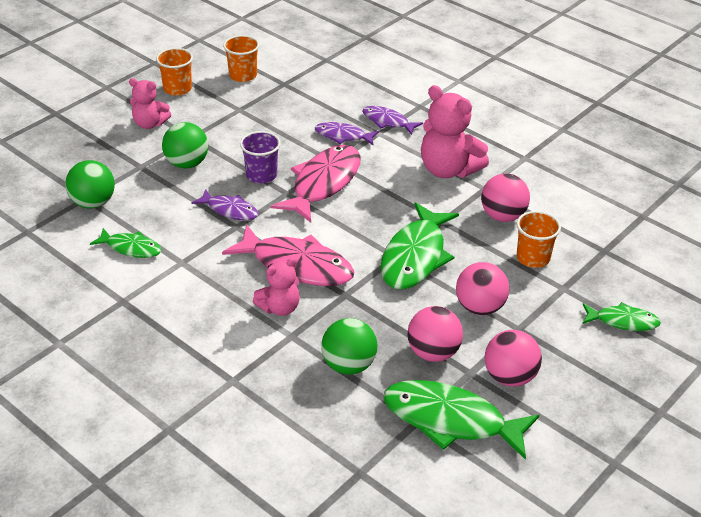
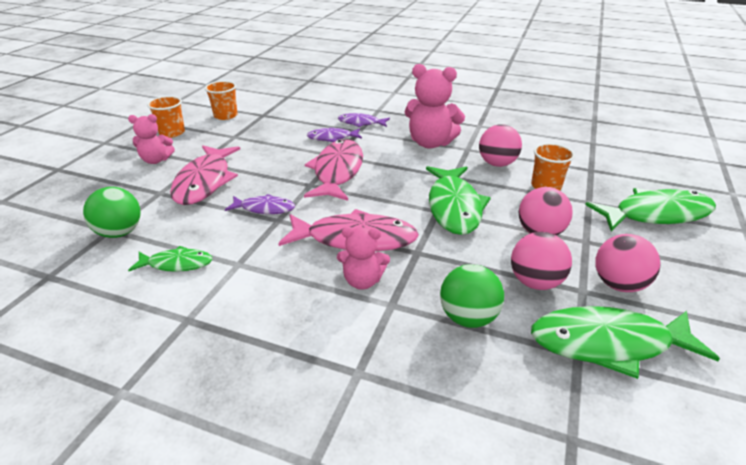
camera: 20 degrees left, 5 degrees down
(187, 163) = (205, 182): green ball -> pink fish
(261, 175) = (279, 177): purple cup -> none
(279, 308) = (362, 281): pink teddy bear -> pink teddy bear turned 60 degrees clockwise
(623, 321) = (656, 214): green fish -> green fish, size x1.82

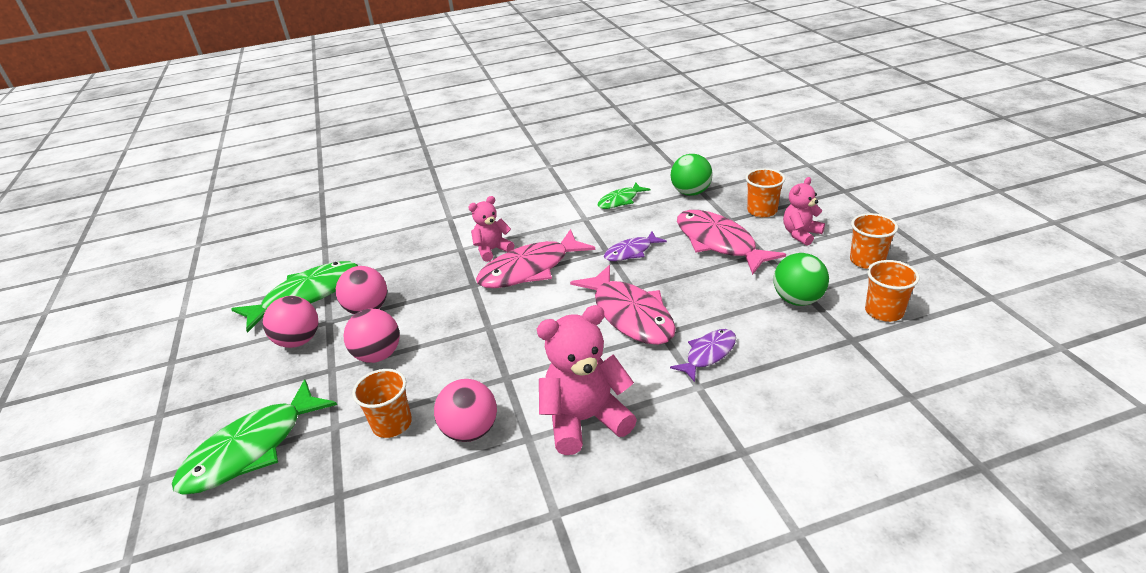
camera: 145 degrees right, 0 degrees up
(129, 186) = (762, 211): none -> orange cup
(361, 123) = (719, 403): purple fish -> none
(454, 207) = (476, 339): green fish -> none
(468, 317) = (405, 266): green ball -> green ball (797, 300)

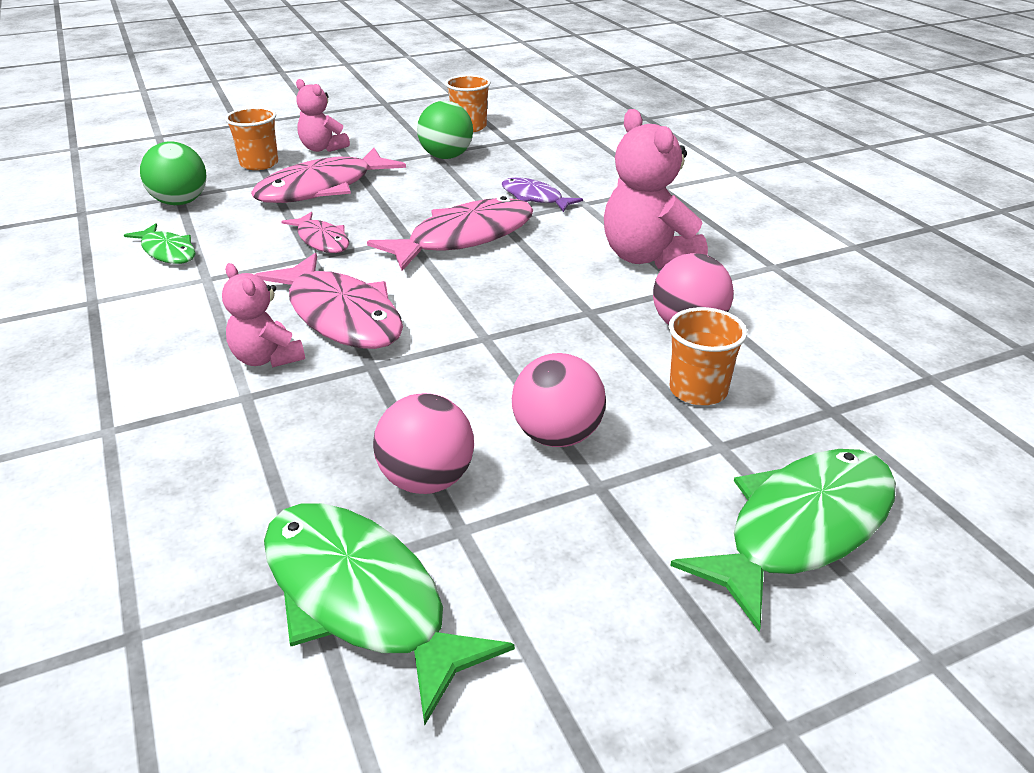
camera: 100 degrees left, 0 degrees up
(252, 449) = (801, 529): green fish -> green fish turned 75 degrees counterclockwise
(299, 341) = (523, 559): pink ball -> none
(631, 252) = (322, 240): purple fish -> pink fish
(867, 261) = (385, 126): orange cup -> none

